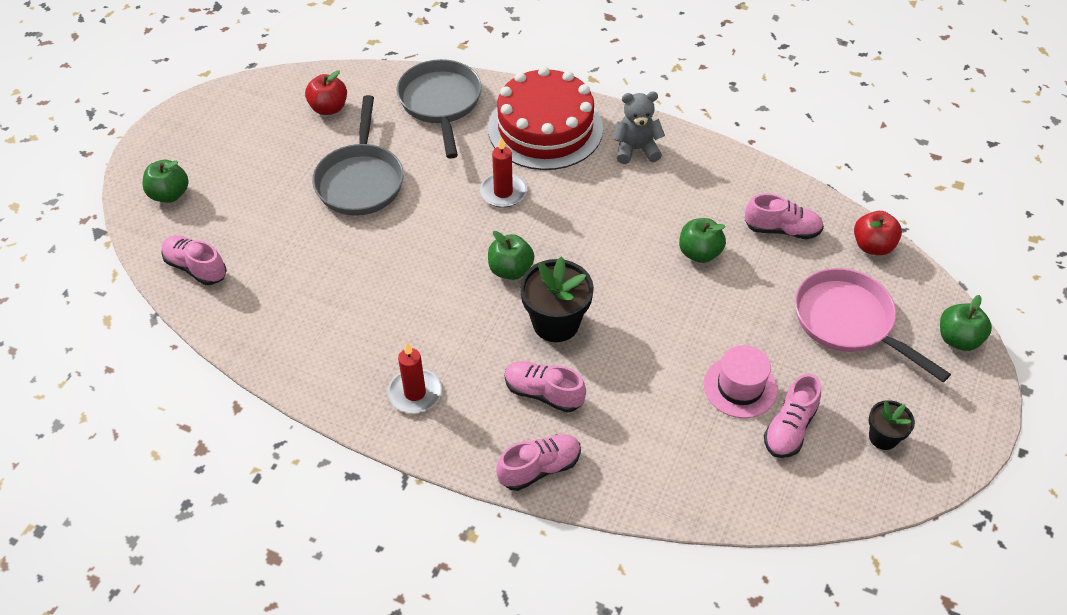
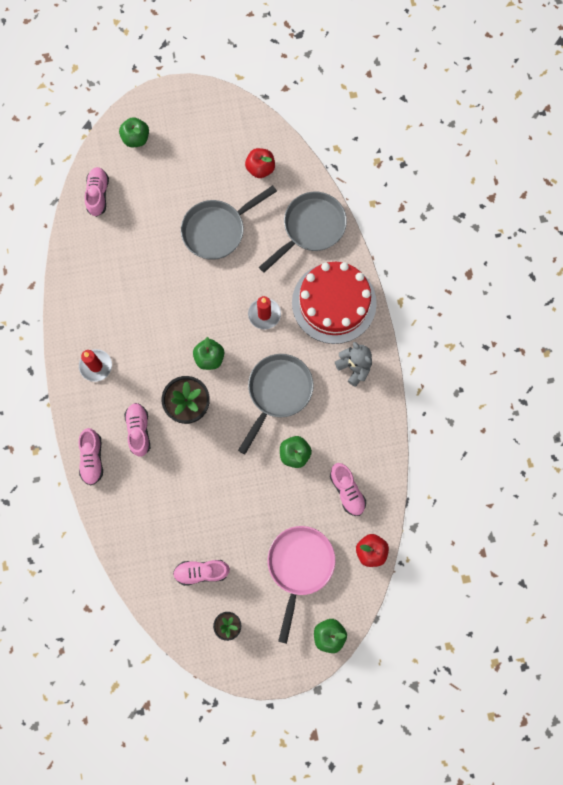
camera: 55 degrees right, 25 degrees up
(539, 468) = (92, 458): pink shoe -> pink shoe turned 60 degrees clockwise
(609, 229) = (278, 392): none -> grey pan
(740, 387) = (211, 531): pink hat -> none

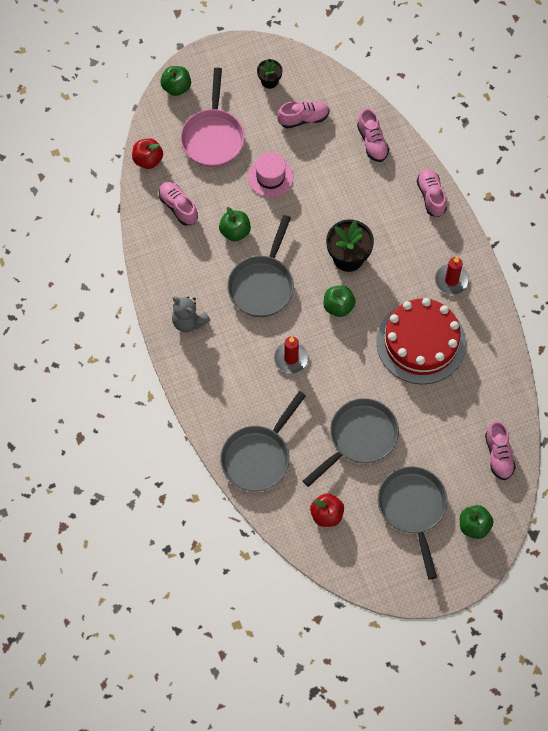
camera: 170 degrees right, 10 degrees down
(139, 430) = (392, 228): pink shoe -> pink shoe (372, 142)
(185, 162) = (413, 508): none -> grey pan
(248, 509) = (270, 177): none -> pink hat
(334, 303) = (220, 382): red cake -> red cake (421, 342)

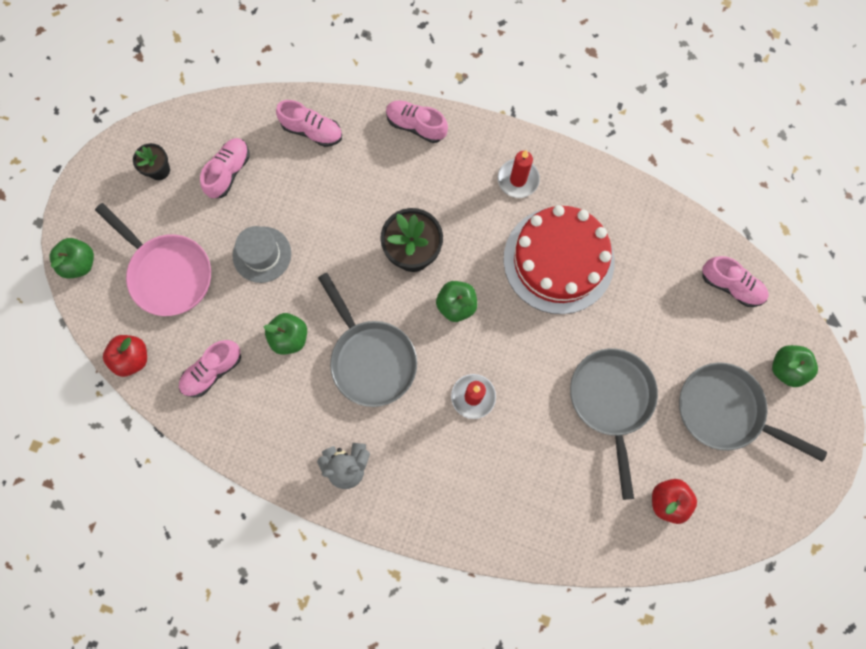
camera: 50 degrees left, 10 degrees up
(178, 207) = (212, 371): pink shoe -> pink shoe turned 45 degrees counterclockwise
(258, 457) = (552, 518): grey pan -> none
(270, 177) = (262, 254): pink hat -> grey hat

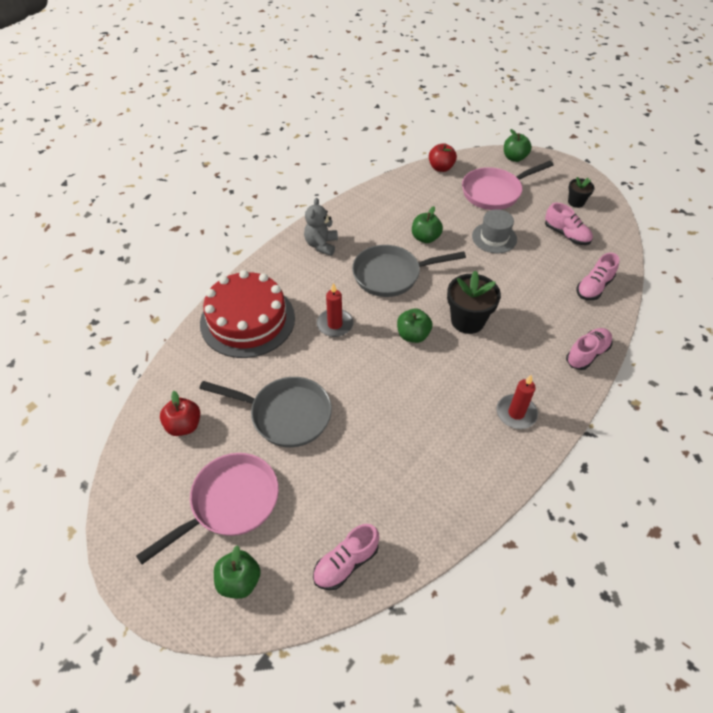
camera: 110 degrees right, 25 degrees down
(212, 371) = (417, 198): pink shoe -> none
(558, 260) = (427, 419): red cake -> red cake (247, 320)
(724, 411) = (230, 503): grey pan -> pink pan

